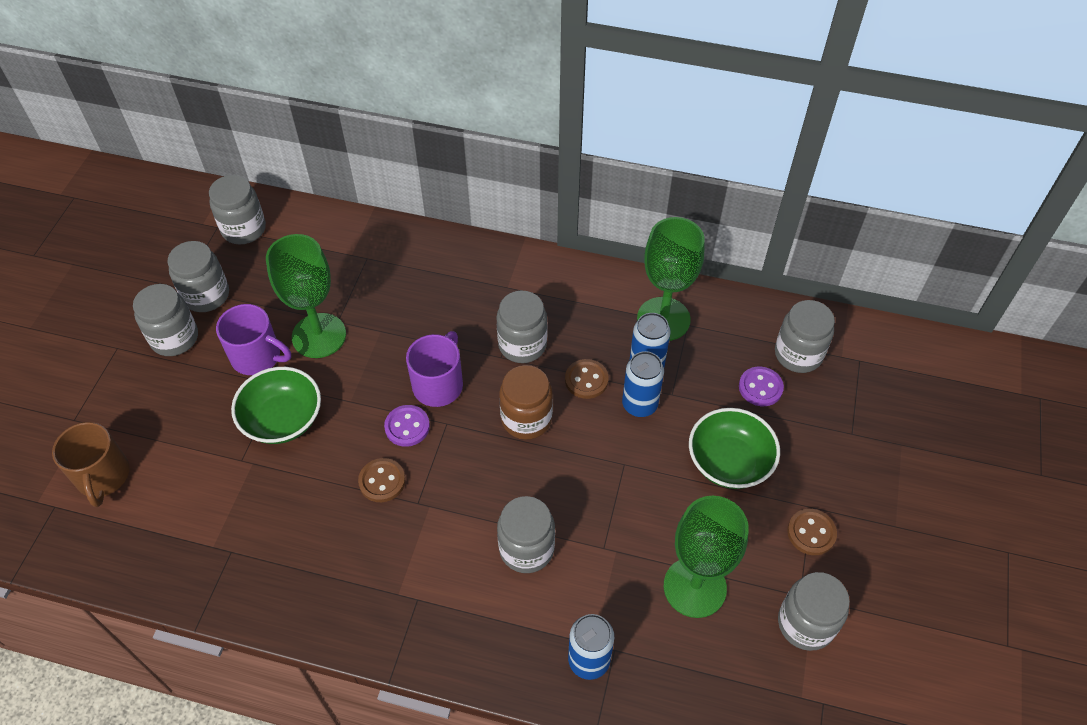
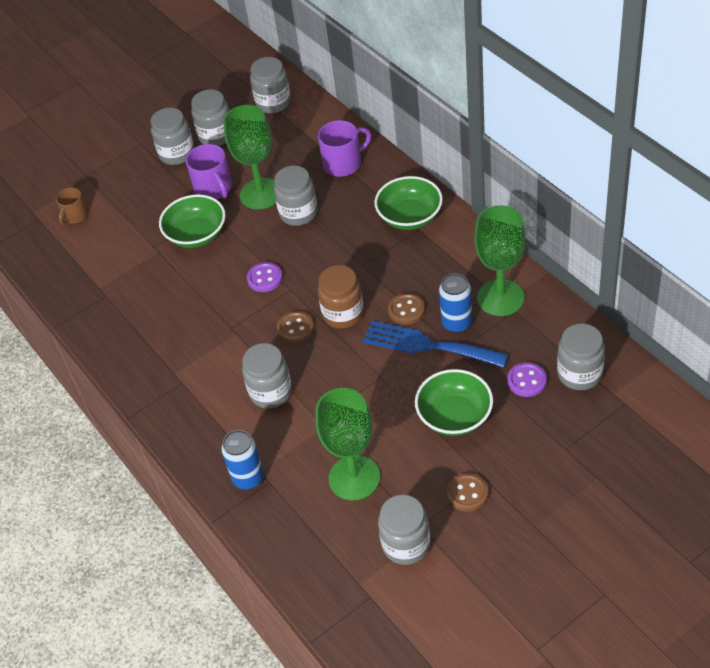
camera: 45 degrees right, 5 degrees down
(103, 476) = (75, 216): brown mug -> brown mug, size x0.65
(382, 481) = (221, 303): brown button -> brown button (295, 328)
(438, 384) = (307, 262): purple mug -> purple mug (343, 163)
(503, 282) = (410, 217): none -> green bowl
(522, 345) = (384, 265): grey jar -> grey jar (298, 213)
(639, 404) = (428, 345): blue can -> blue fork

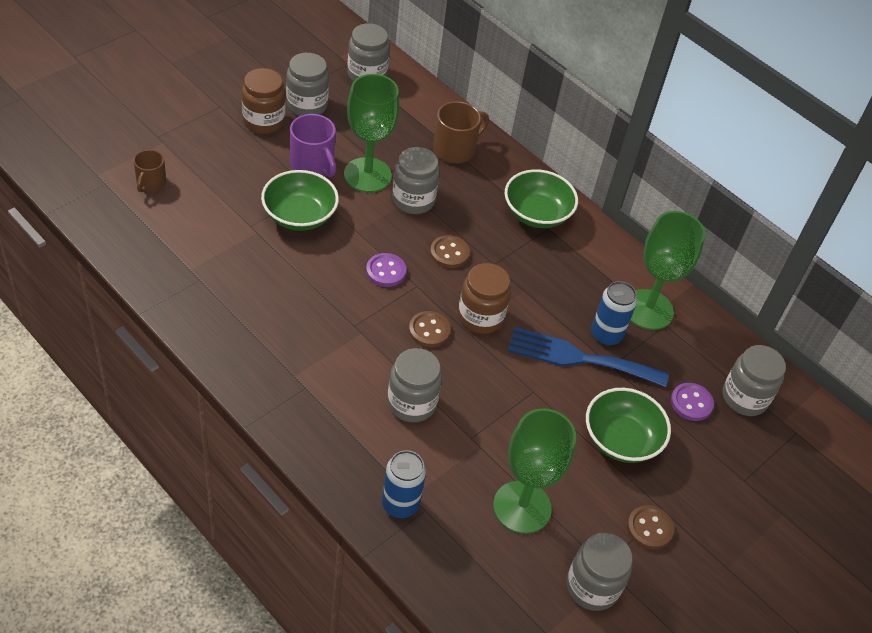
camera: 20 degrees left, 0 degrees up
(177, 153) = (264, 121): grey jar -> brown jar
(343, 163) = (455, 149): purple mug -> brown mug
(406, 310) = (549, 317): brown button -> brown button (449, 253)

